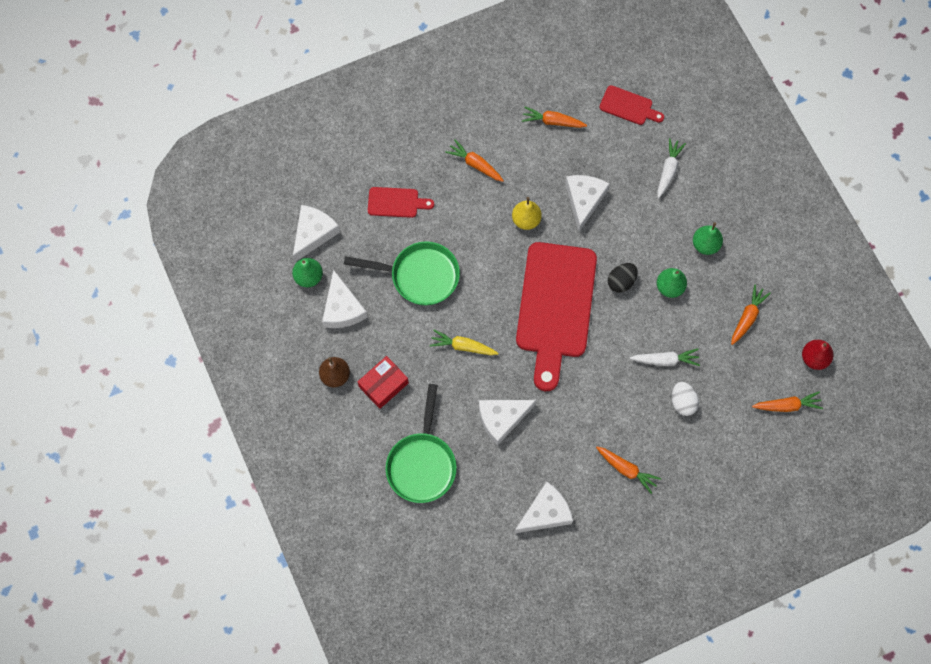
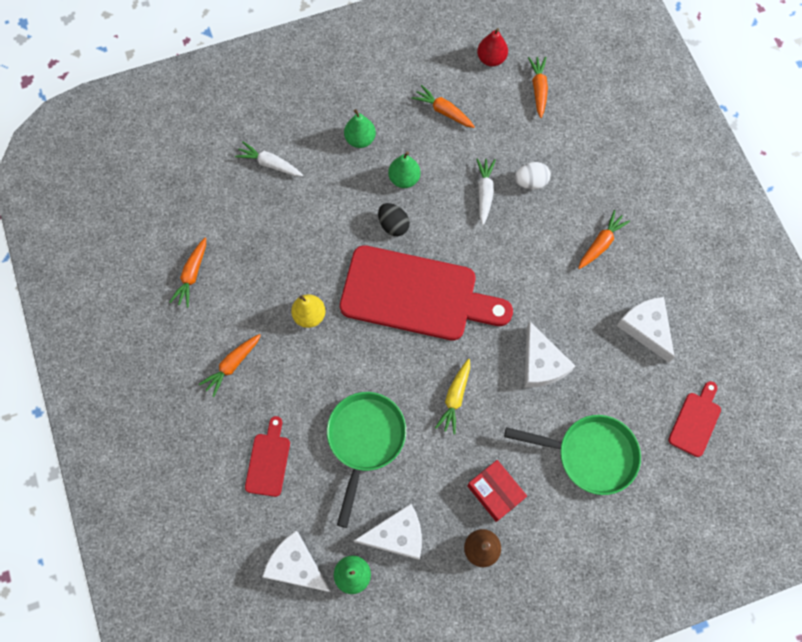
camera: 85 degrees left, 0 degrees up
(584, 200) = (294, 252): white cheese -> none
(628, 106) = (187, 194): red cutting board -> red cutting board (696, 421)

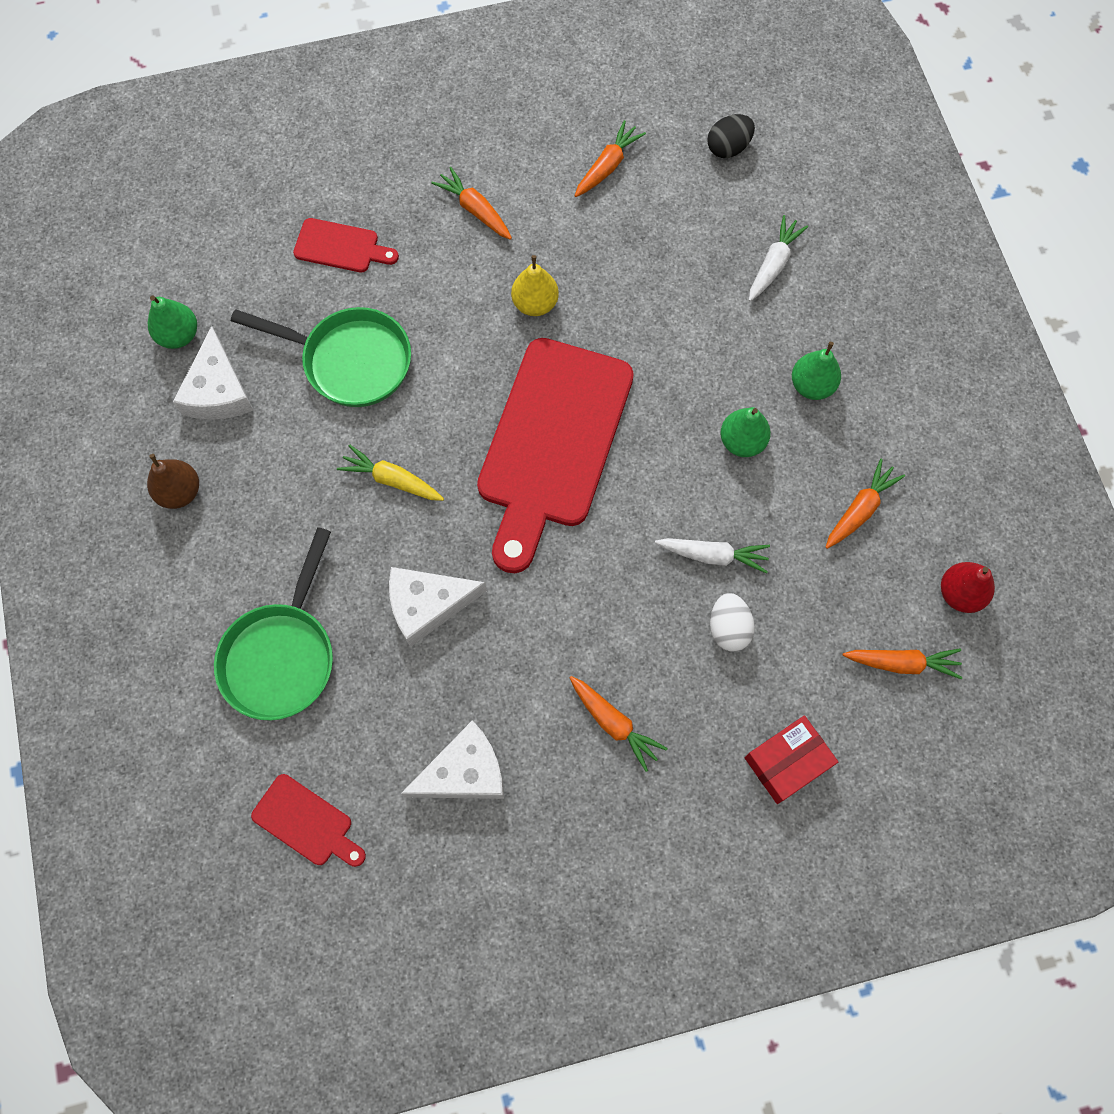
camera: 95 degrees right, 0 degrees up
(192, 275) = (607, 166): orange carrot -> orange carrot turned 105 degrees clockwise
(296, 565) = (203, 273): white cheese -> none
(393, 225) = (665, 420): black egg -> black egg (728, 148)
(495, 492) = (252, 519): red box -> red box (787, 762)

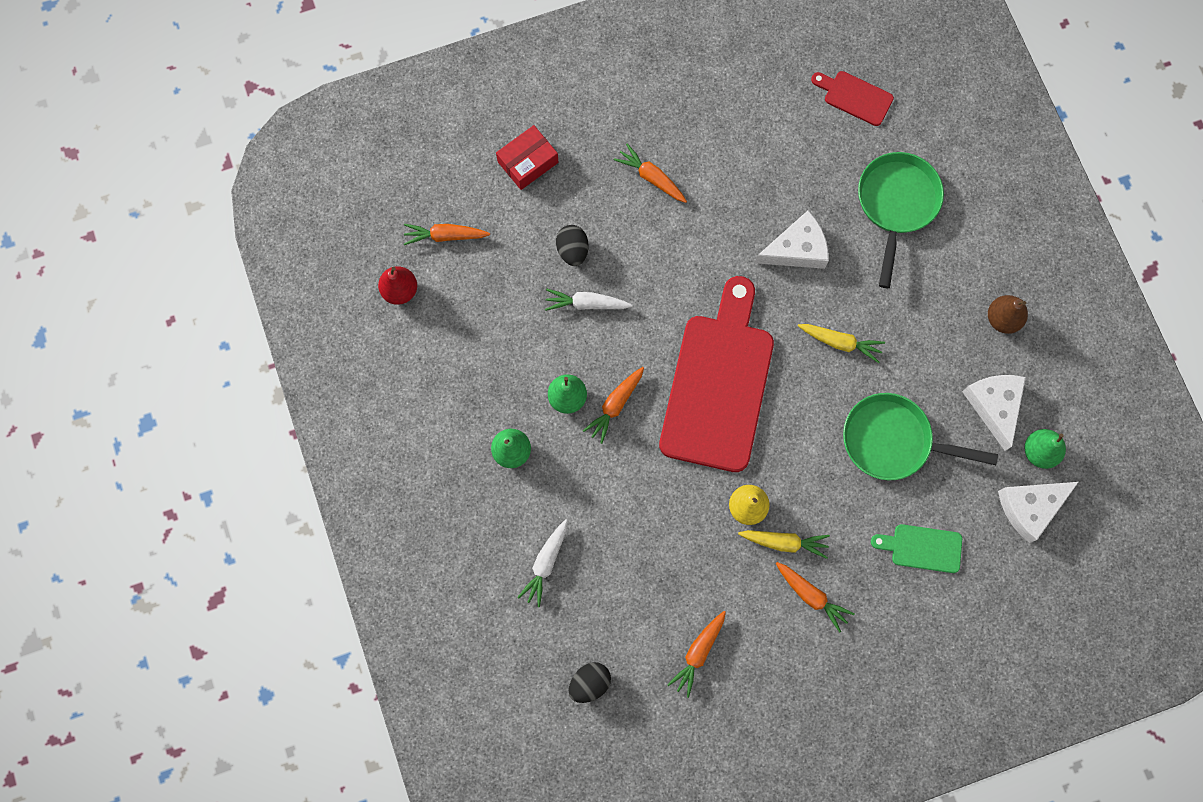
camera: 175 degrees right, 5 degrees up
(341, 247) = (922, 548): red cutting board -> green cutting board
(464, 772) = (752, 137): white cheese -> white cheese (1030, 507)
(497, 264) = (784, 542): none -> yellow carrot
(728, 628) = (572, 250): white egg -> black egg
(860, 509) = (474, 350): orange carrot -> orange carrot (615, 405)

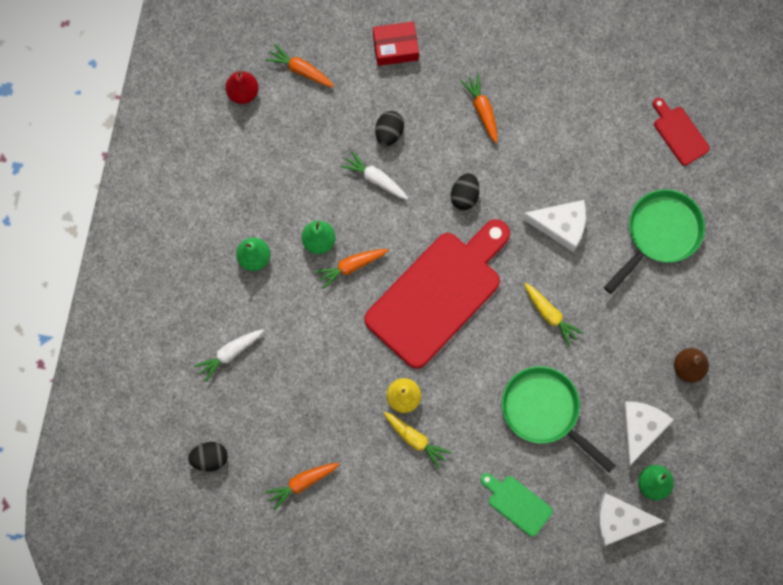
camera: 30 degrees right, 0 degrees up
(685, 272) = (464, 196): none -> black egg
(811, 596) = (411, 490): orange carrot -> none

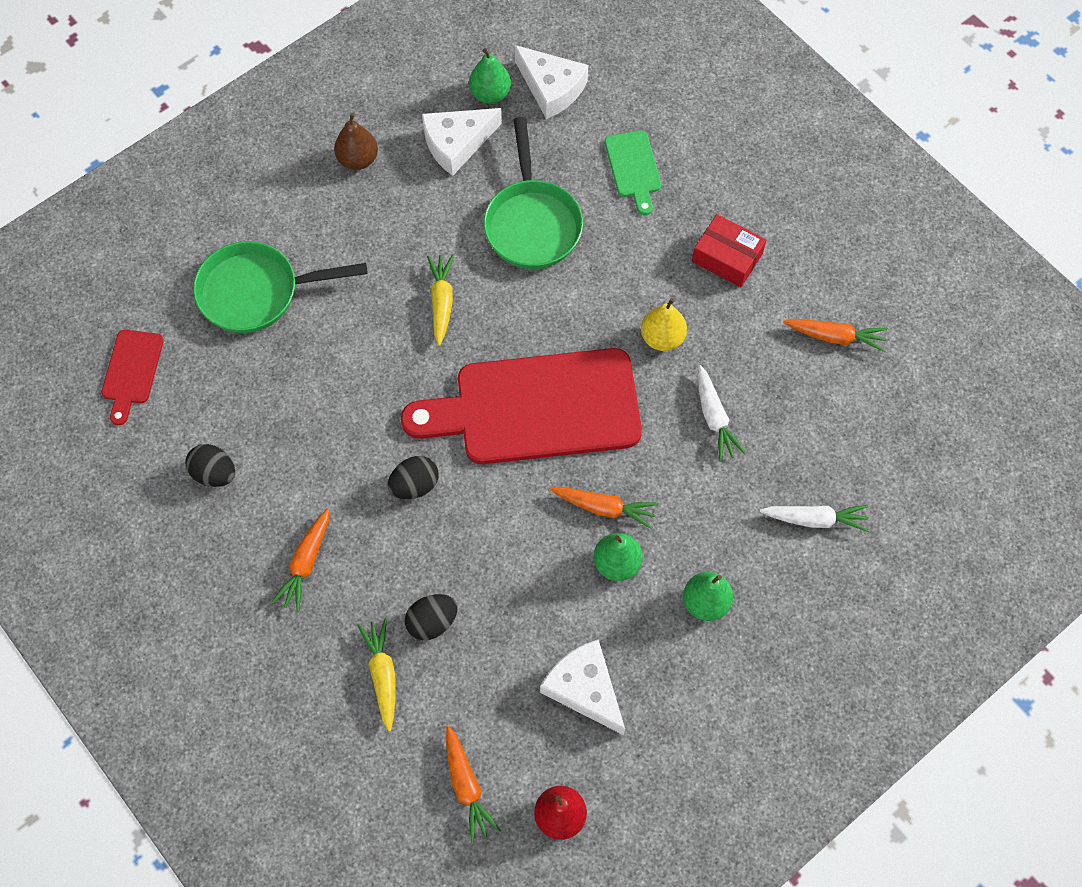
camera: 140 degrees left, 10 degrees down
(210, 458) = (918, 430): black egg -> black egg (214, 473)
(375, 179) = (494, 582): white carrot -> white carrot (714, 418)
(395, 47) = (331, 719): red box -> red box (727, 257)
(415, 439) = (684, 292): yellow carrot -> yellow carrot (382, 675)
(560, 225) = (345, 377): white cheese -> white cheese (585, 688)

